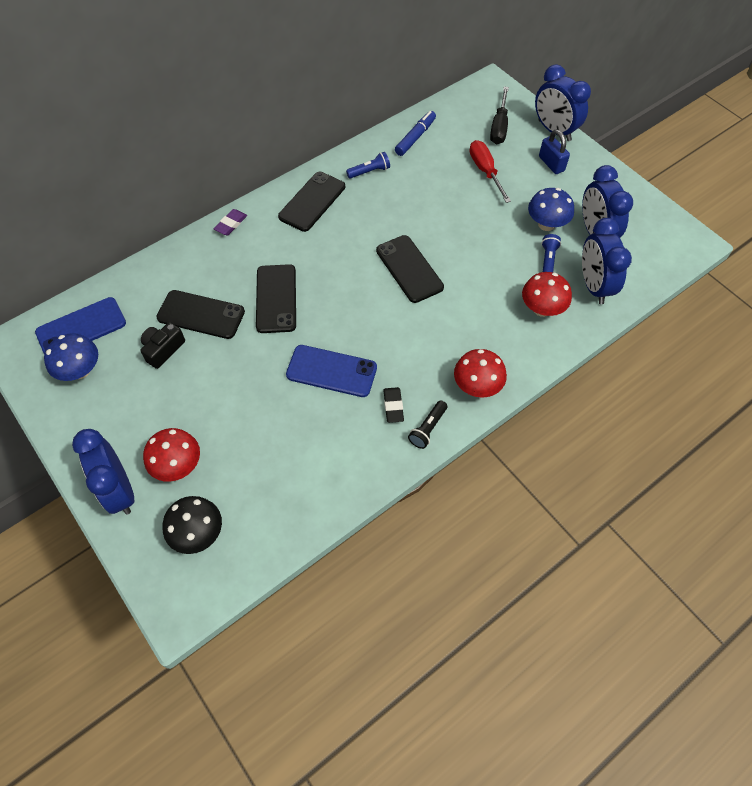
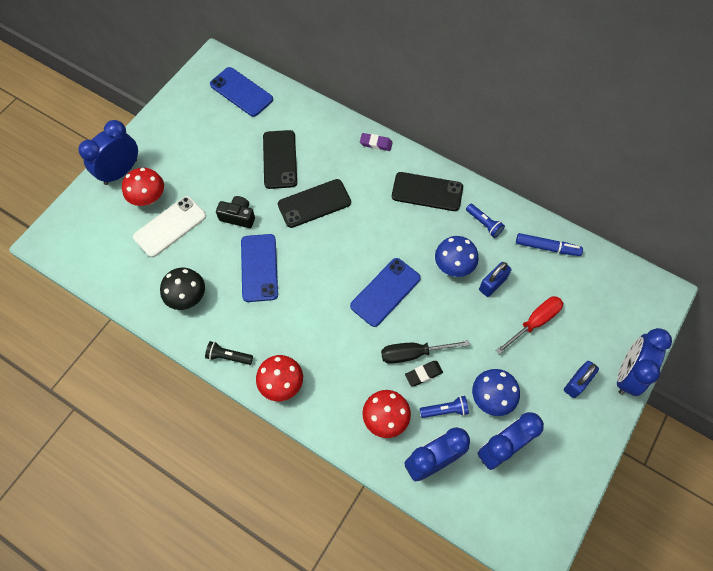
camera: 70 degrees right, 5 degrees up
(80, 370) = (206, 108): blue mushroom -> blue mushroom (453, 266)
(163, 349) = (240, 149): black camera -> black camera (238, 216)
(198, 533) = (101, 231): black mushroom -> black mushroom (187, 297)
(232, 450) = (170, 226): none -> white phone
(393, 406) = (241, 324): black eraser -> black eraser (423, 374)
(409, 269) = (385, 292): black phone -> blue phone
(435, 186) = (492, 284): none -> blue padlock
(499, 127) = (603, 319): black screwdriver -> black screwdriver (413, 353)

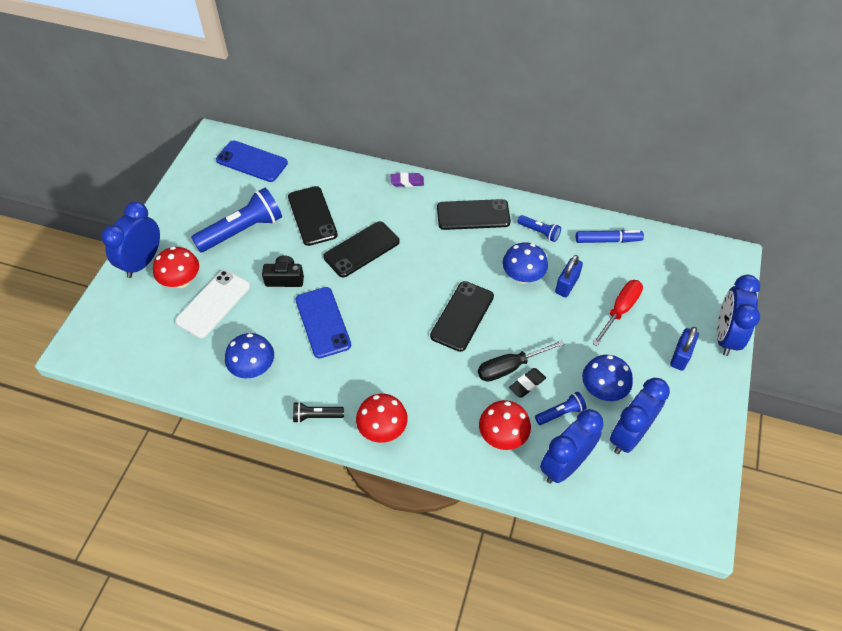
camera: 15 degrees left, 10 degrees down
(187, 297) = (253, 368): black mushroom -> blue mushroom
(214, 160) = (242, 231): none -> blue flashlight
(385, 292) = (462, 316): blue phone -> black phone

